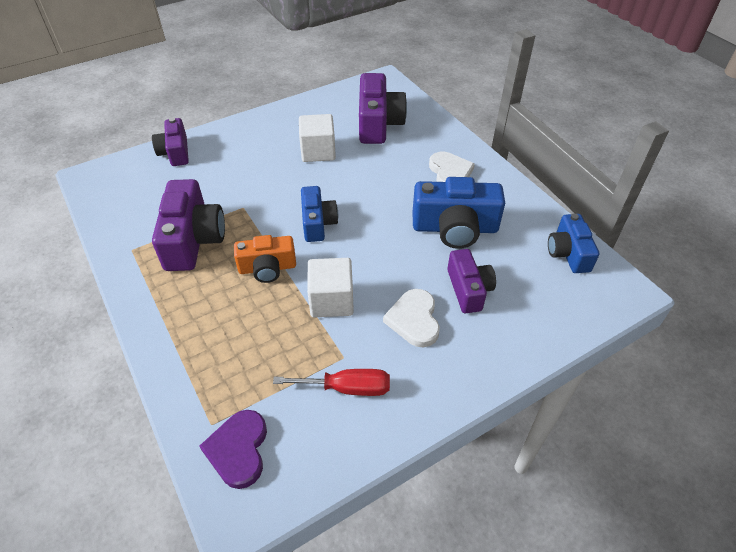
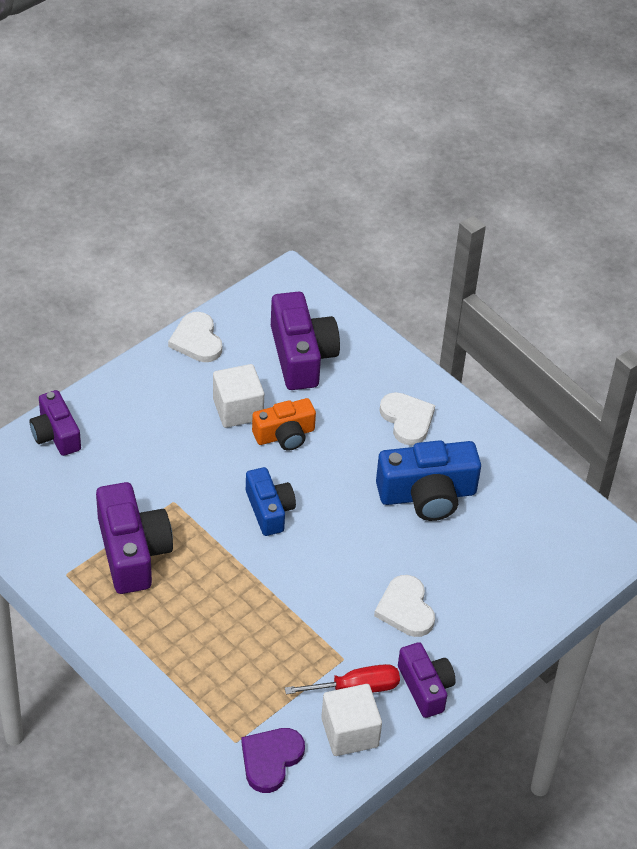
camera: 15 degrees left, 0 degrees up
(238, 450) = (271, 759): purple heart -> purple heart turned 45 degrees clockwise
(267, 268) = (231, 574): orange camera -> orange camera (285, 435)
(304, 107) = (197, 340): none -> white heart
(331, 300) = (313, 601): white cube -> white cube (349, 732)
(468, 289) = (455, 567): purple camera -> purple camera (425, 687)
(568, 253) = (555, 508): blue camera -> none

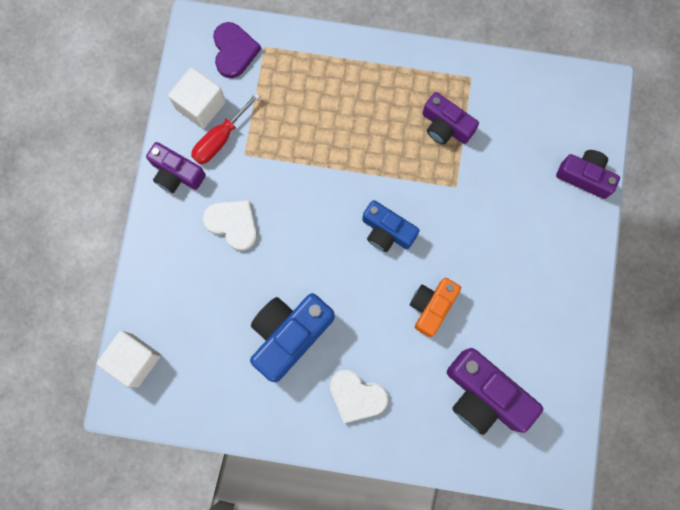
camera: 145 degrees right, 30 degrees up
(132, 551) = (445, 126): purple camera -> purple camera, size x0.63
(197, 340) = (572, 344): white heart -> none
(238, 409) = (484, 302): white cube -> white cube (134, 360)

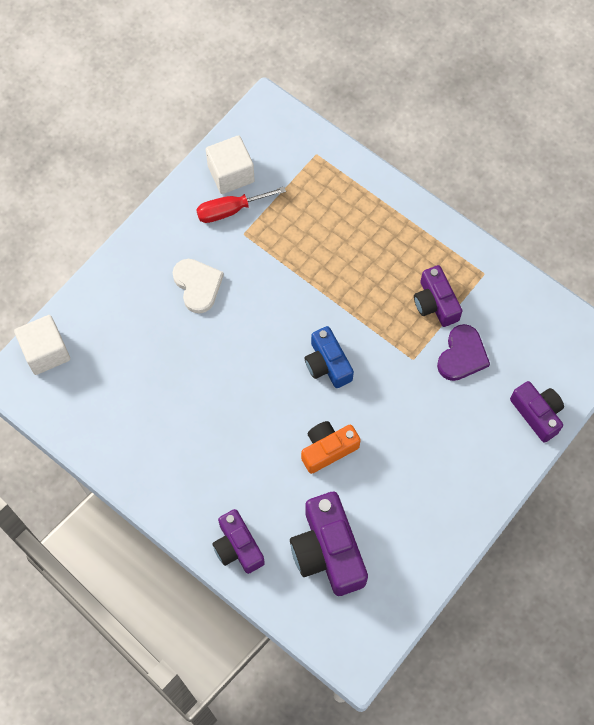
camera: 30 degrees right, 10 degrees down
(176, 173) = (175, 219): purple camera -> purple camera (237, 547)
(234, 51) = (287, 144): purple heart -> purple heart (462, 355)
(289, 335) = (188, 404): blue camera -> none
(356, 396) = (215, 487): white heart -> none

